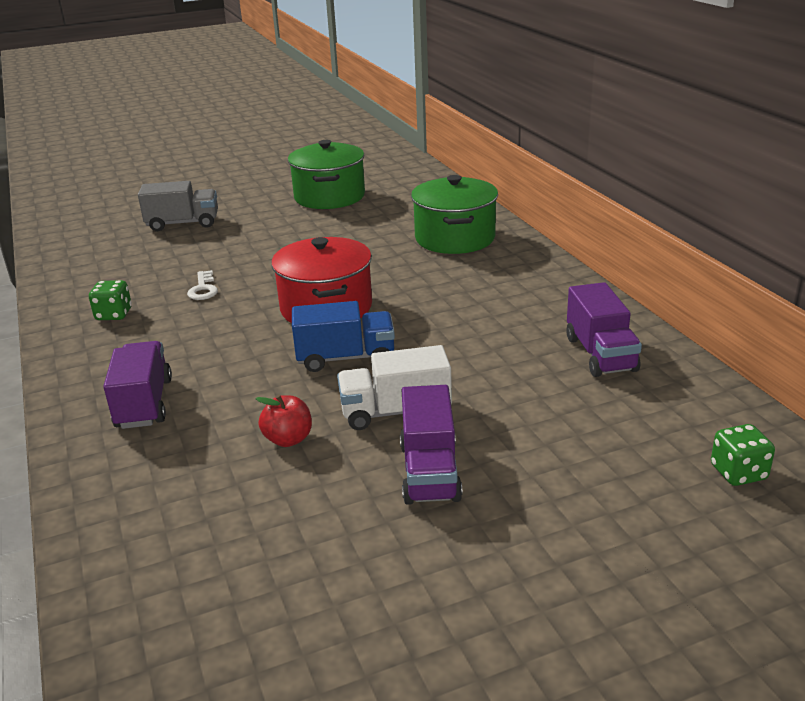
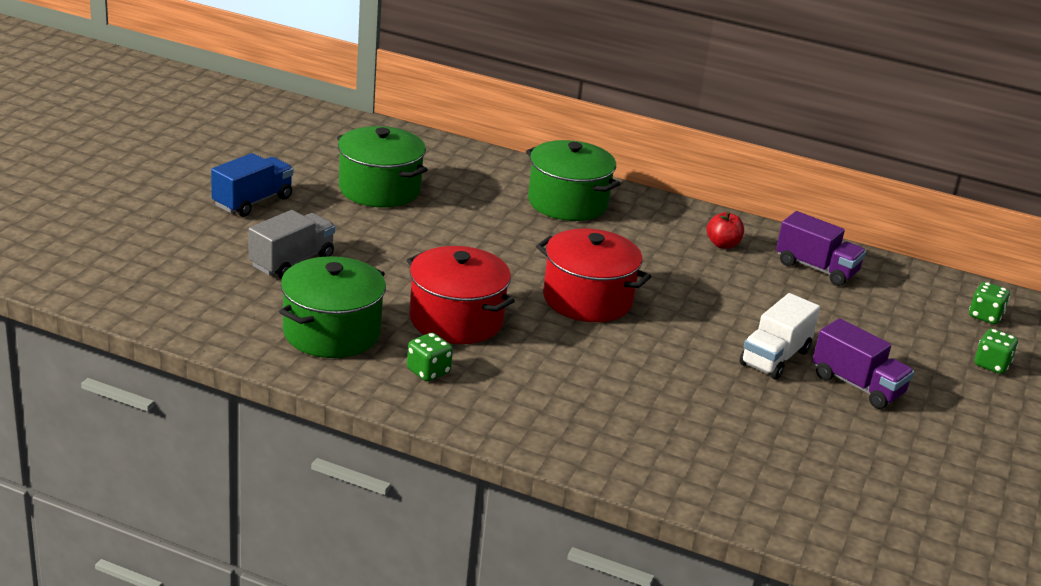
camera: 50 degrees left, 0 degrees up
(114, 270) = (332, 332): none -> green pot
(144, 403) = (610, 426): purple truck -> none
(203, 289) = (456, 320): white key -> red pot
(288, 439) = (749, 404): red apple -> red apple (723, 244)
(345, 358) = (676, 333): blue truck -> blue truck (252, 202)
(644, 526) = (991, 365): none -> green dice

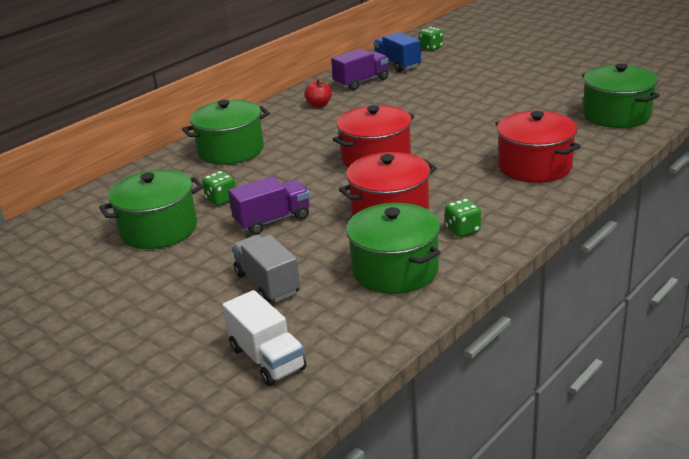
camera: 65 degrees left, 0 degrees up
(252, 202) = (141, 300): blue truck -> blue truck (397, 64)
(614, 422) = (534, 166): none -> red pot
(775, 357) = (465, 108): white truck -> white truck (267, 358)
(823, 498) = (616, 115): none -> green pot
(857, 385) = (499, 90): purple truck -> purple truck (272, 220)
(991, 365) = (482, 54): green dice -> green dice (221, 200)

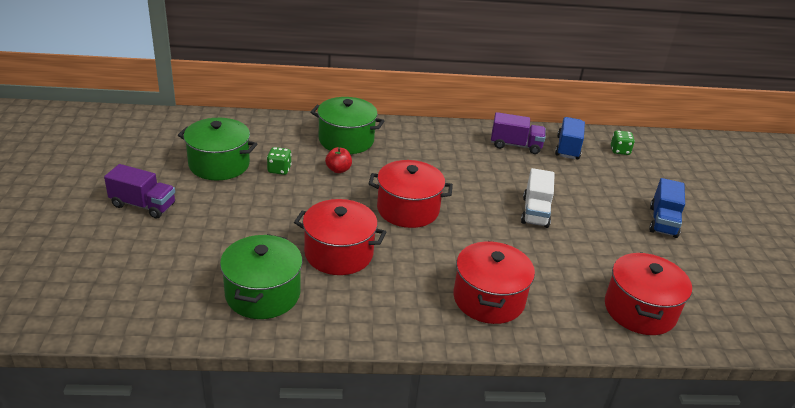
camera: 40 degrees right, 5 degrees up
(267, 284) = (195, 243): grey truck -> none
(267, 358) = (111, 286): white truck -> white truck (535, 212)
(272, 220) = (274, 205): purple truck -> purple truck (143, 205)
(319, 105) = (455, 144): red apple -> red apple (338, 170)
(462, 230) = (349, 303): green dice -> none
(534, 68) = (663, 221): none -> blue truck
(616, 115) = (639, 310): green pot -> red pot

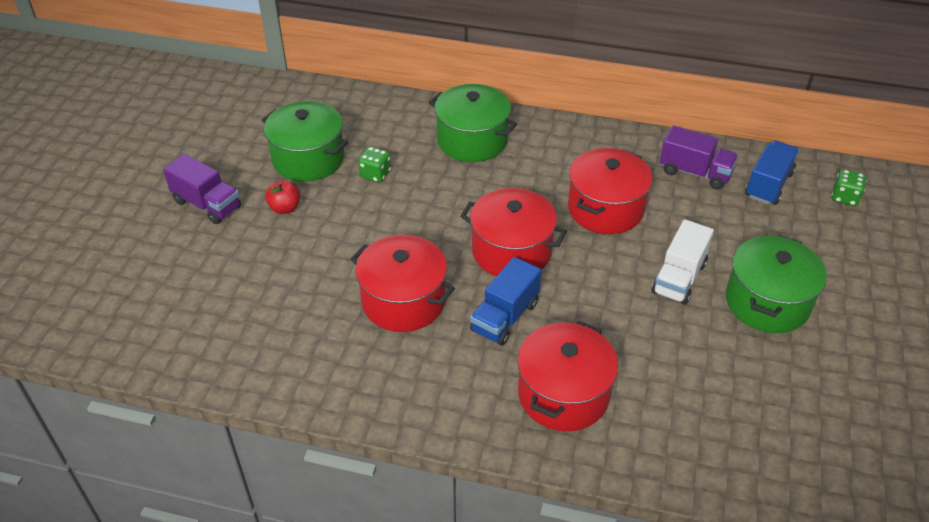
camera: 20 degrees right, 10 degrees up
(263, 294) = (297, 341): green pot -> green pot (767, 302)
(338, 170) = (446, 183): red apple -> red apple (285, 208)
(639, 310) = (760, 446): red pot -> red pot (605, 209)
(663, 221) = (857, 318): blue truck -> blue truck (505, 317)

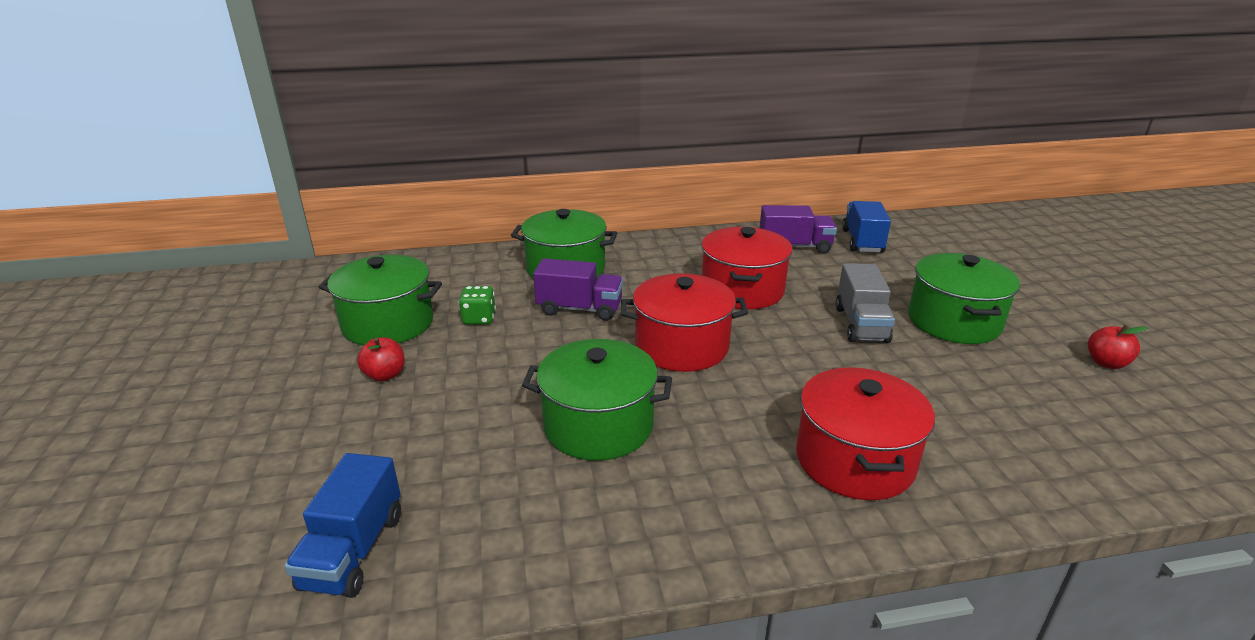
camera: 25 degrees left, 15 degrees down
(207, 204) = (273, 398): purple truck -> purple truck (579, 309)
(403, 301) = (598, 425): red pot -> green pot
(505, 317) = (726, 406): blue truck -> blue truck (353, 551)
(679, 278) = (861, 324): white truck -> grey truck
(844, 197) = (929, 236): green dice -> none
(865, 389) = (1106, 363): none -> red apple

